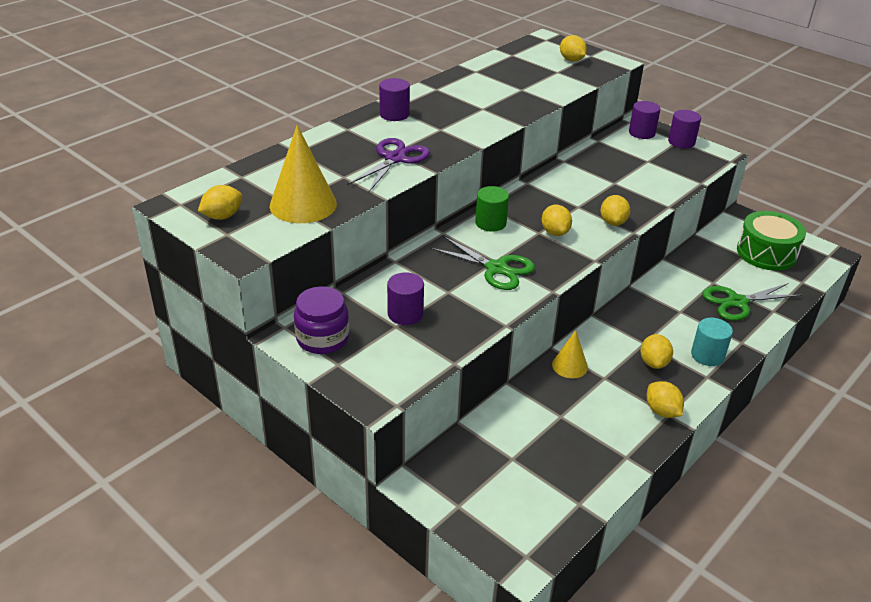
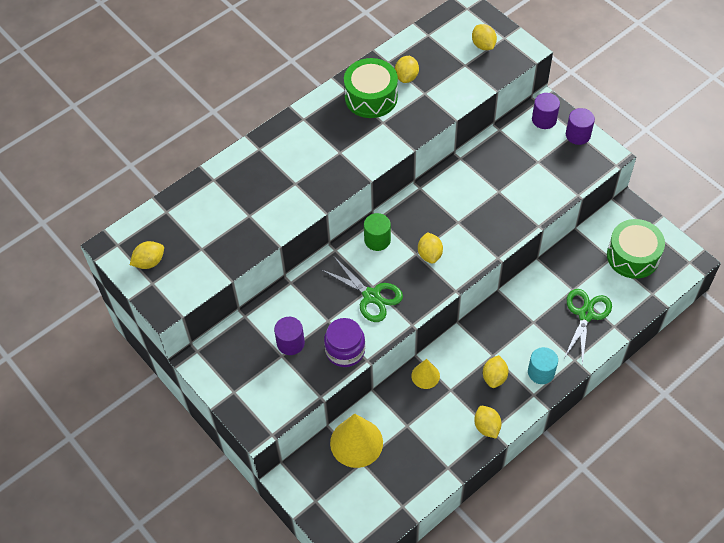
camera: 10 degrees right, 20 degrees up
(303, 204) = (213, 250): yellow cone -> yellow cone (356, 442)
(322, 338) = (225, 365): purple jar -> purple jar (345, 350)
(394, 114) = (302, 129): purple cylinder -> none
(395, 159) = (294, 193): purple scissors -> none
(465, 93) = (371, 97): none -> green drum
(613, 222) = (483, 244): yellow lemon -> yellow lemon (406, 77)
(737, 302) = (586, 314): green scissors -> green scissors turned 120 degrees clockwise

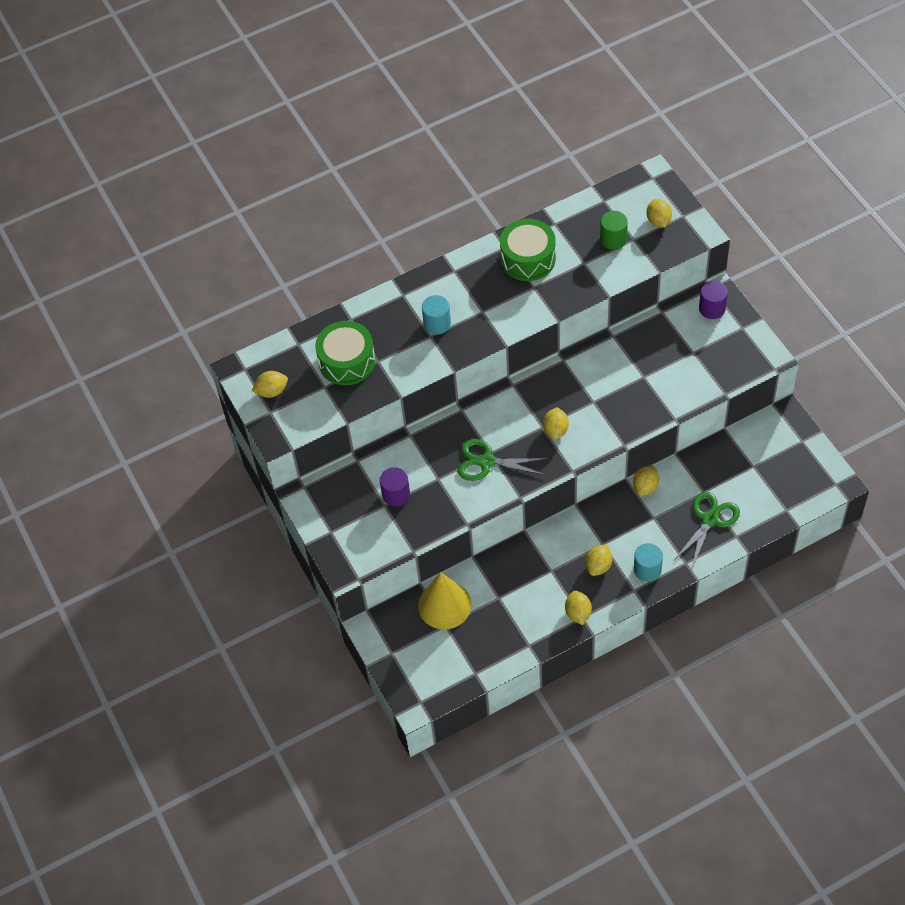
camera: 15 degrees right, 0 degrees up
(299, 170) = (437, 323): none -> turquoise cylinder
(345, 350) = (447, 511): purple jar -> none
(371, 296) = (486, 462): green scissors -> green scissors turned 135 degrees clockwise
(377, 240) = (506, 406): green cylinder -> green cylinder (613, 239)
(406, 77) = (569, 243): yellow lemon -> yellow lemon (645, 487)
(425, 376) = (529, 552): yellow cone -> none
(578, 135) = (743, 331): purple cylinder -> none
(633, 256) = (777, 468): green drum -> green drum (347, 361)

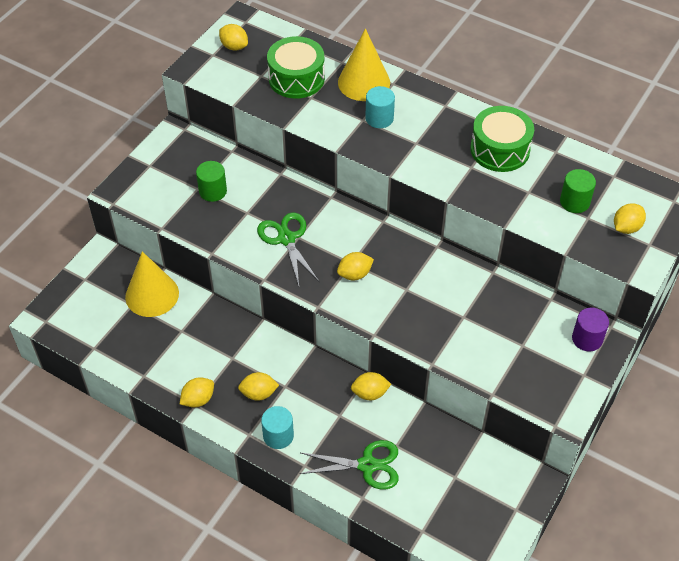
camera: 55 degrees right, 5 degrees down
(387, 315) = (364, 82): none -> yellow cone
(396, 494) = (213, 191): purple cylinder -> green cylinder

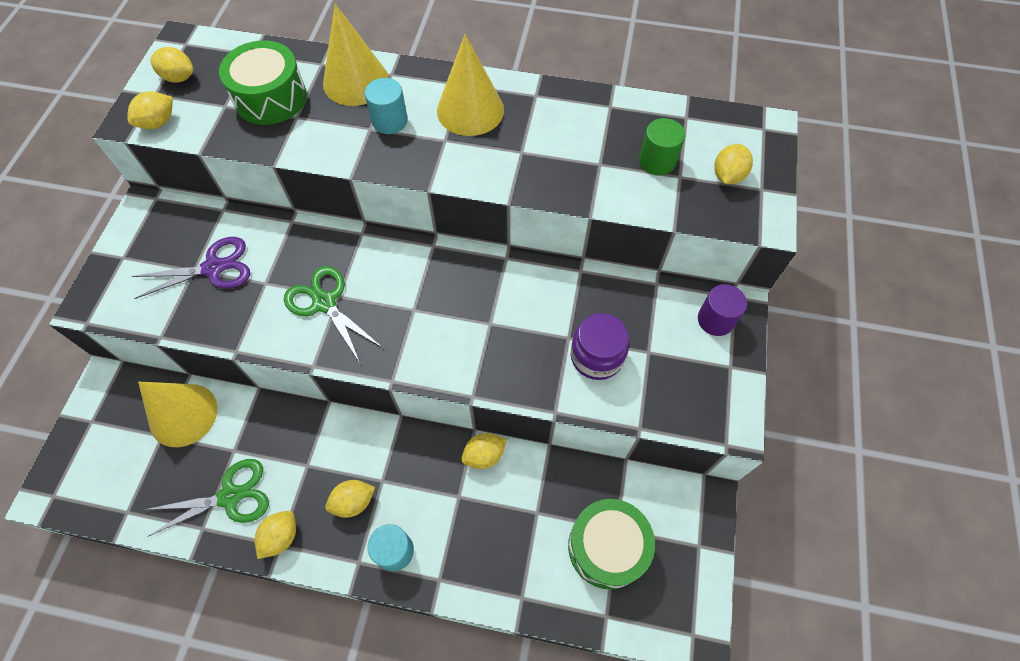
camera: 20 degrees left, 10 degrees up
(213, 191) = (213, 268): green cylinder -> purple scissors
(355, 274) = (422, 323): yellow lemon -> yellow lemon (158, 123)
(367, 465) = (513, 551): green scissors -> green scissors (230, 496)
(443, 126) = (470, 110): none -> yellow cone
(480, 336) = (596, 356): none -> purple jar
(500, 149) = (546, 121): green drum -> green drum (607, 547)

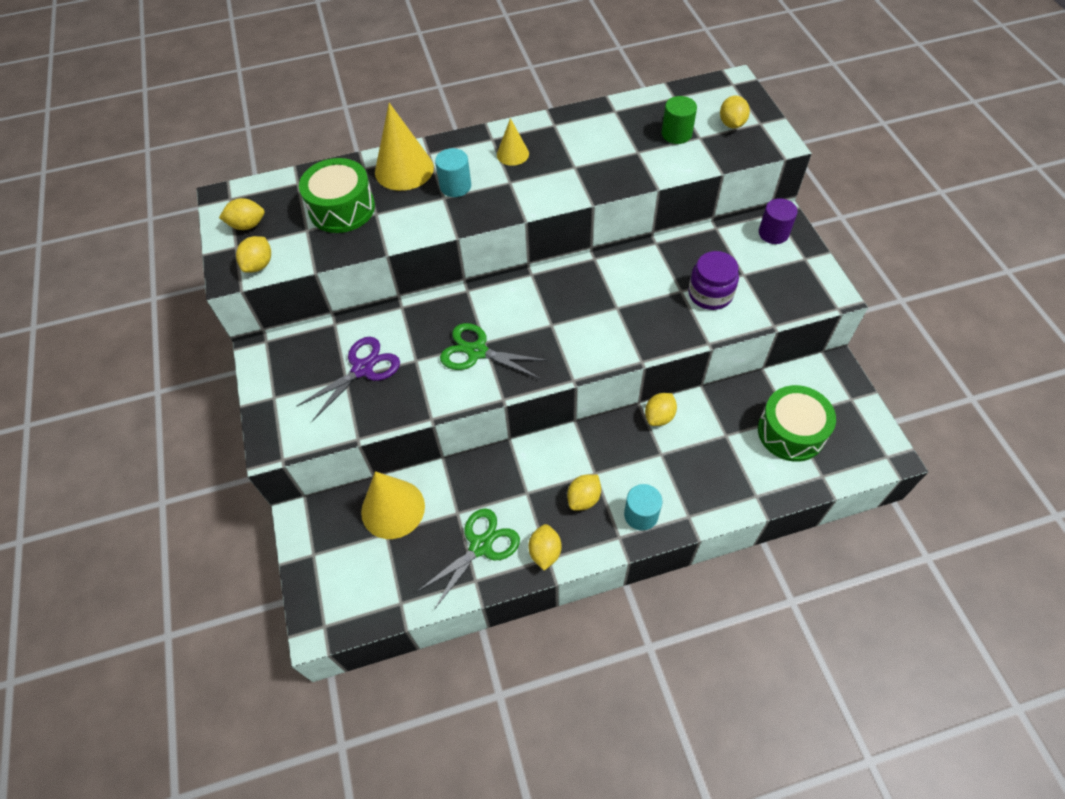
camera: 25 degrees left, 5 degrees down
(470, 110) = (512, 154): yellow cone -> yellow cone, size x0.56

